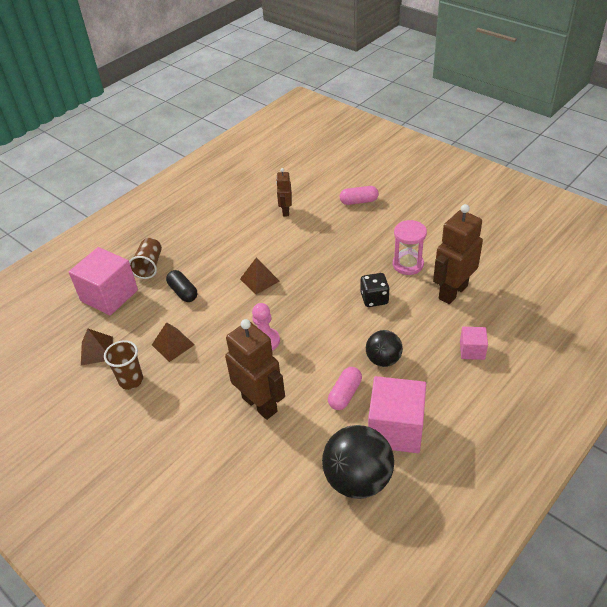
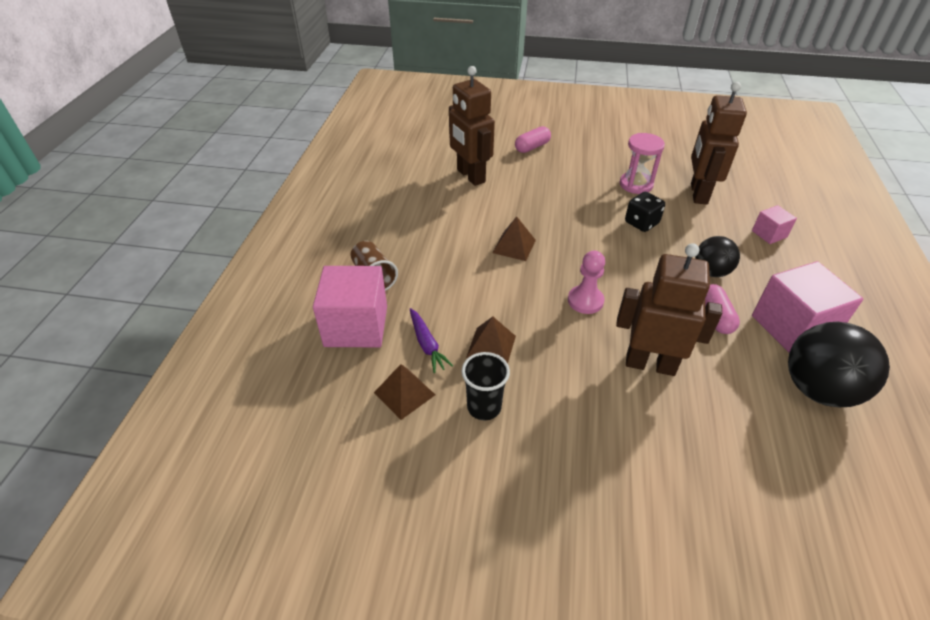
camera: 35 degrees left, 0 degrees up
(131, 380) = (484, 407): brown cup -> black cup
(137, 326) = (427, 344): none -> purple carrot
(183, 292) = (443, 288): black capsule -> none
(285, 211) = (470, 176): brown robot -> brown robot, size x1.85

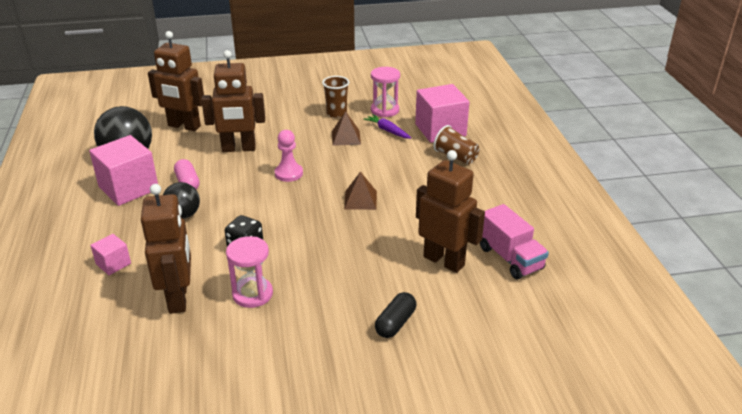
camera: 160 degrees right, 10 degrees down
(404, 393) = (384, 110): brown pyramid -> pink hourglass
(416, 167) = (510, 258): none -> pink truck
(484, 407) = (336, 114): black cup -> brown cup
(532, 147) = (395, 323): pink capsule -> black capsule
(747, 447) = (184, 126): none -> brown robot

